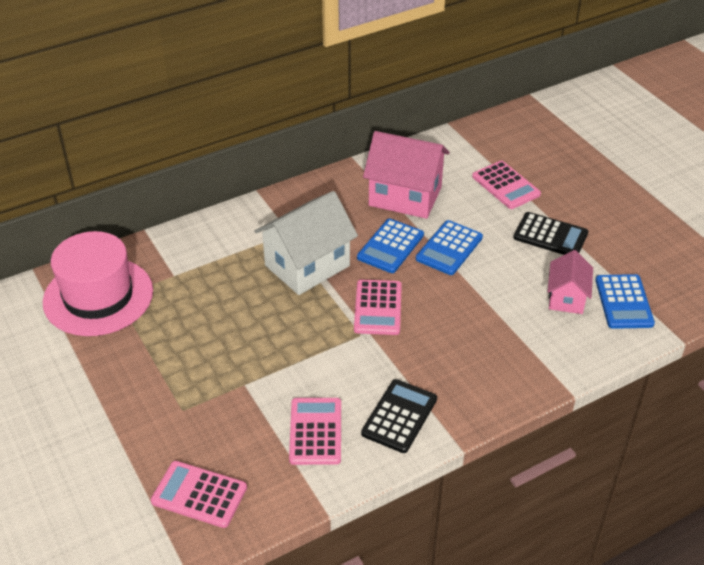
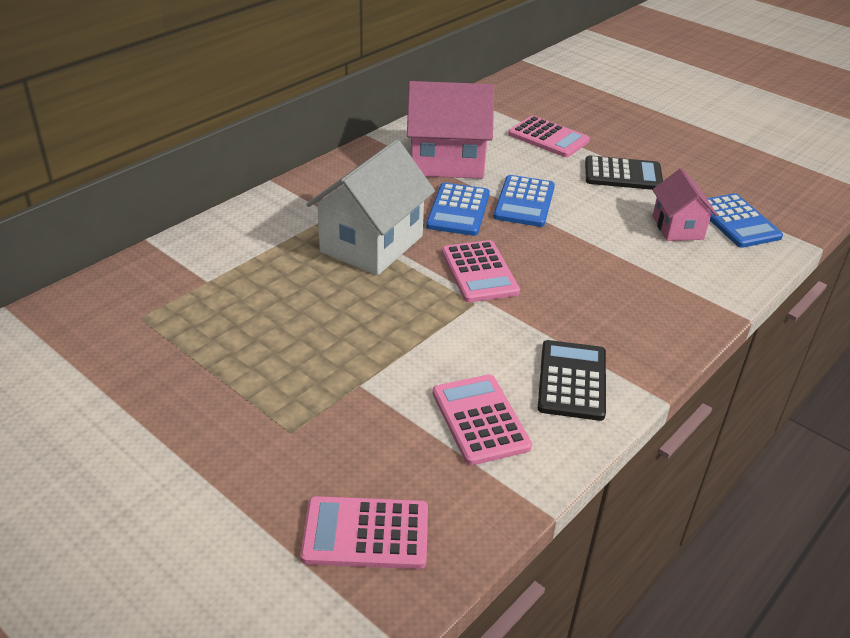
camera: 20 degrees left, 5 degrees down
(98, 296) = (113, 322): pink hat -> none

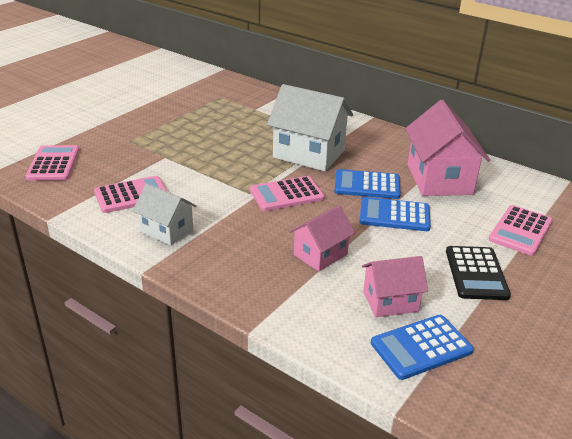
camera: 85 degrees right, 5 degrees down
(572, 380) = (166, 230): black calculator -> white house
(607, 260) = (320, 254): none -> pink house

